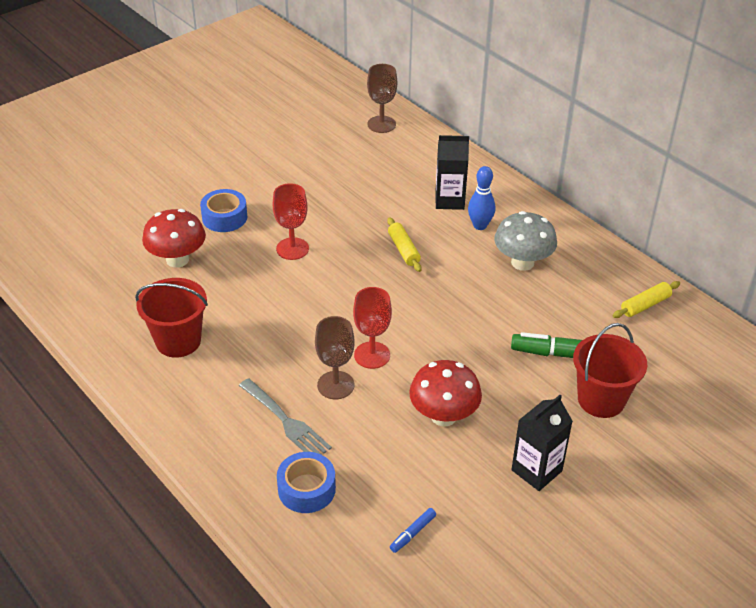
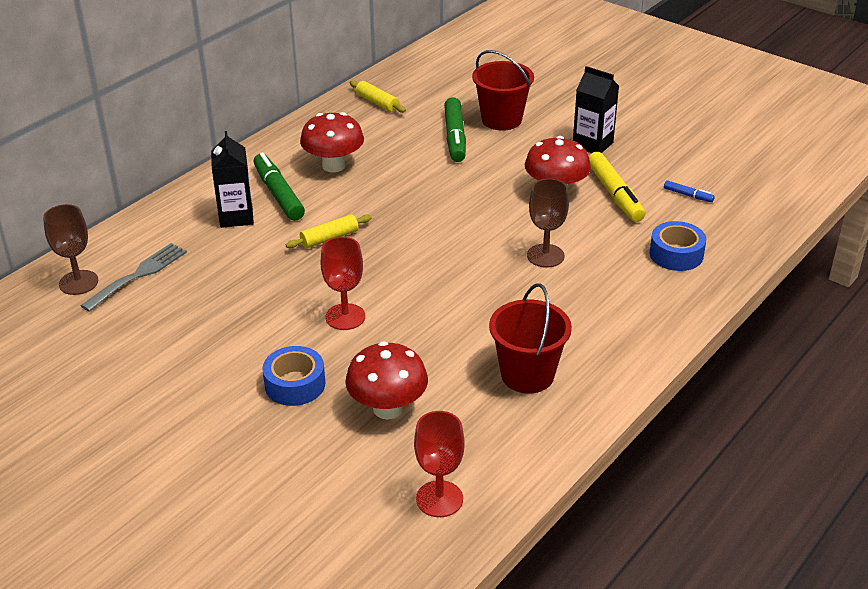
camera: 100 degrees left, 5 degrees down
(286, 421) = (605, 278): grey fork -> grey fork (138, 275)
(372, 355) = (496, 239): red goblet -> red goblet (439, 499)
(429, 465) = (614, 194): none -> yellow marker
(480, 225) = (278, 194): blue bowling pin -> green marker
(522, 262) = (333, 165): grey mushroom -> red mushroom

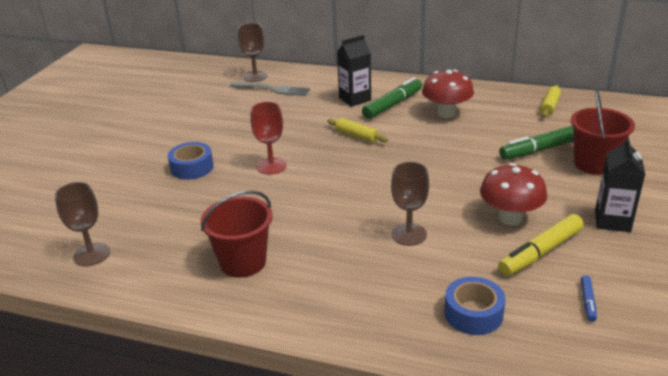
camera: 70 degrees right, 5 degrees down
(388, 408) = (180, 209): red mushroom -> none
(439, 499) = (91, 254): red goblet -> brown goblet

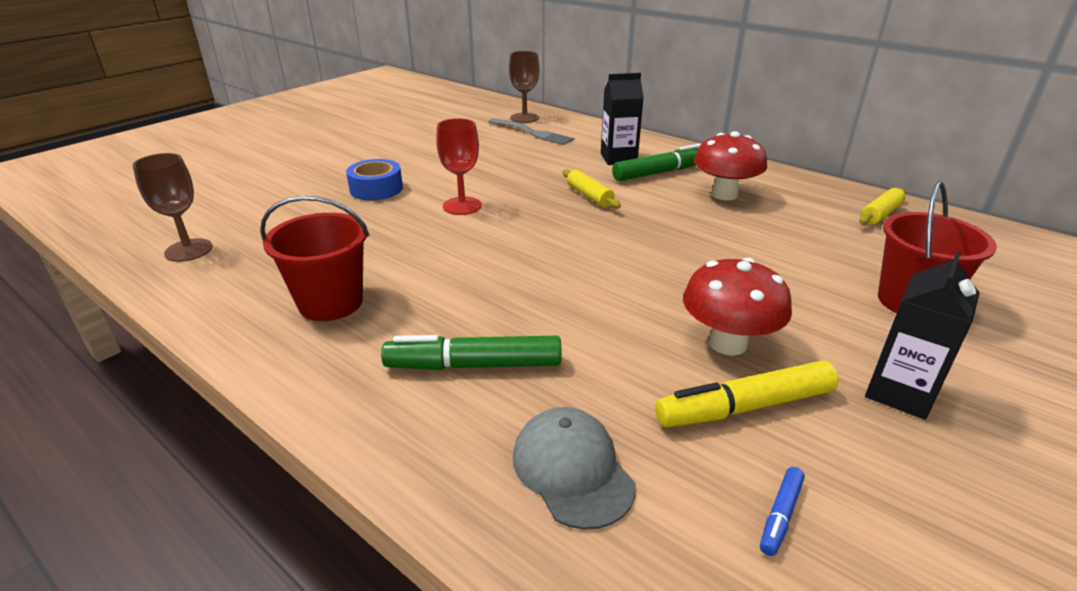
camera: 20 degrees right, 0 degrees up
(409, 234) = (563, 326): brown goblet -> none
(473, 314) = (572, 470): blue tape -> grey cap
(540, 149) = (833, 264): green marker -> green marker (474, 365)

